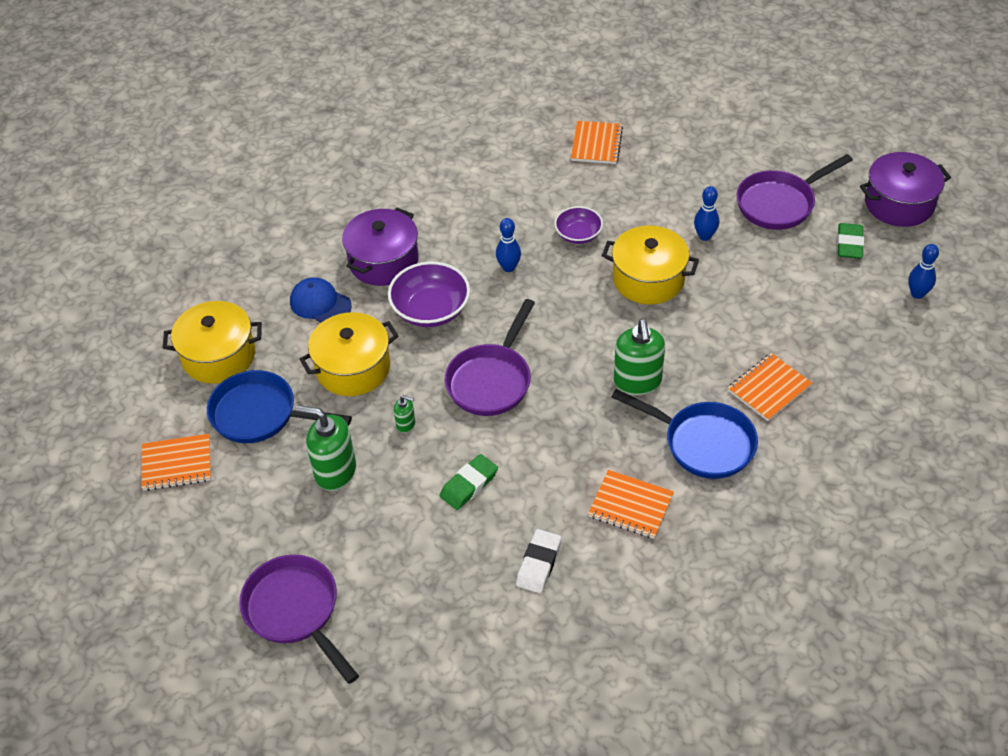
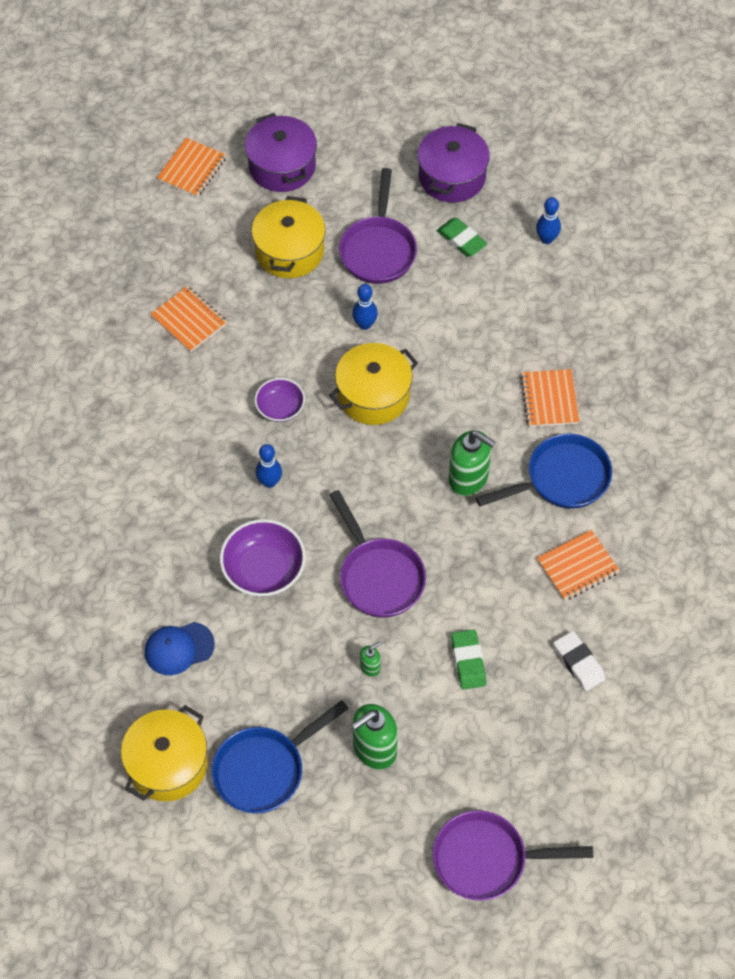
camera: 55 degrees left, 10 degrees up
(177, 464) = (263, 866): orange notebook -> orange notebook (192, 169)
(353, 368) = (275, 668): yellow pot -> yellow pot (289, 251)
(383, 261) = (174, 569): purple pot -> purple pot (282, 166)

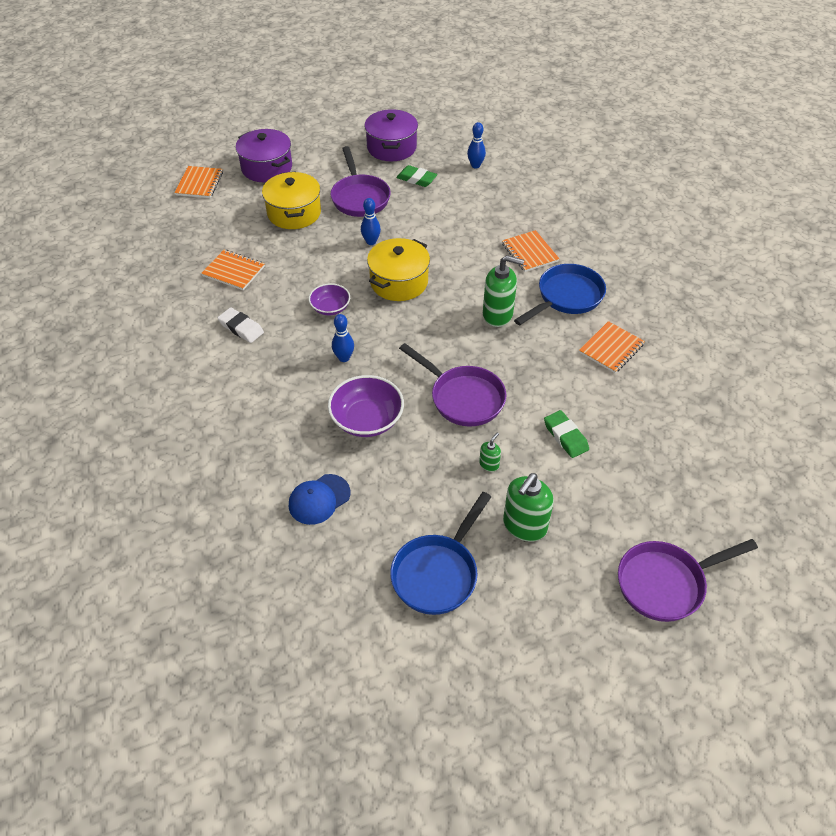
camera: 20 degrees left, 10 degrees down
(167, 764) = (348, 597): yellow pot -> none
(578, 663) = (651, 412): white eraser -> white eraser (241, 328)

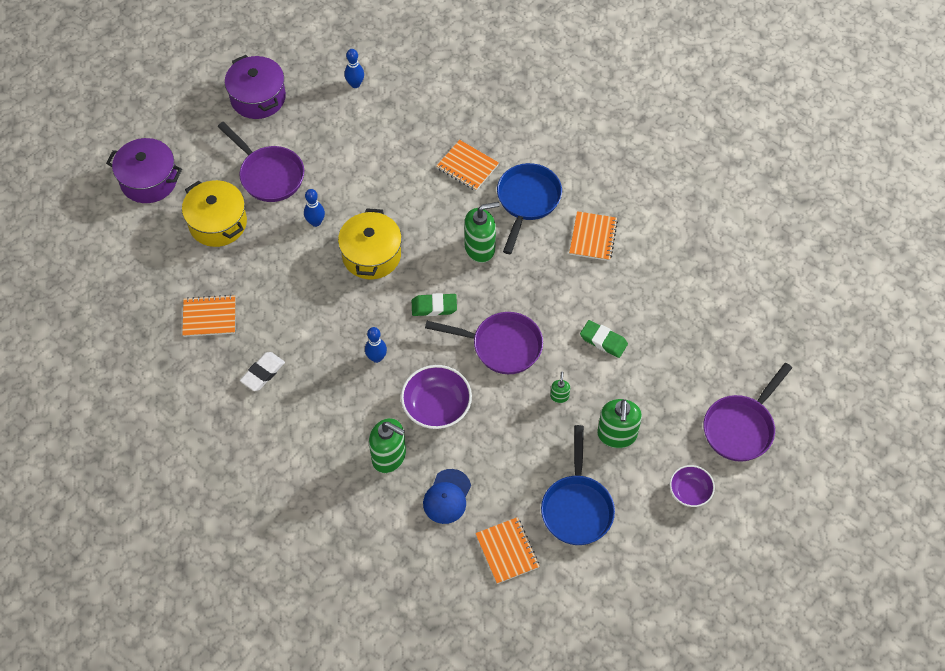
camera: 30 degrees left, 10 degrees up
(199, 183) = (94, 231): orange notebook -> orange notebook (507, 551)
(241, 328) = (263, 373): white eraser -> white eraser turned 60 degrees counterclockwise
(293, 440) = (389, 457): none -> green soap dispenser
(330, 308) = (328, 312): purple bowl -> purple bowl (690, 491)
(416, 179) = (309, 127): green eraser -> green eraser (434, 307)

